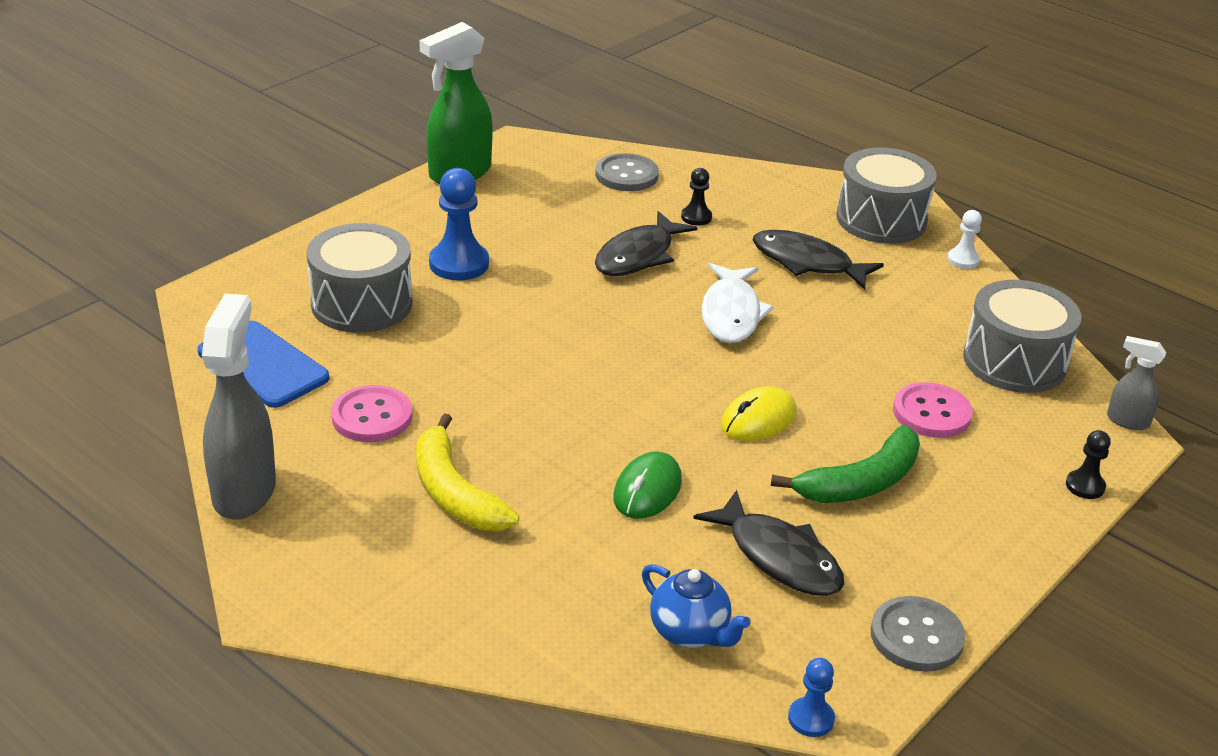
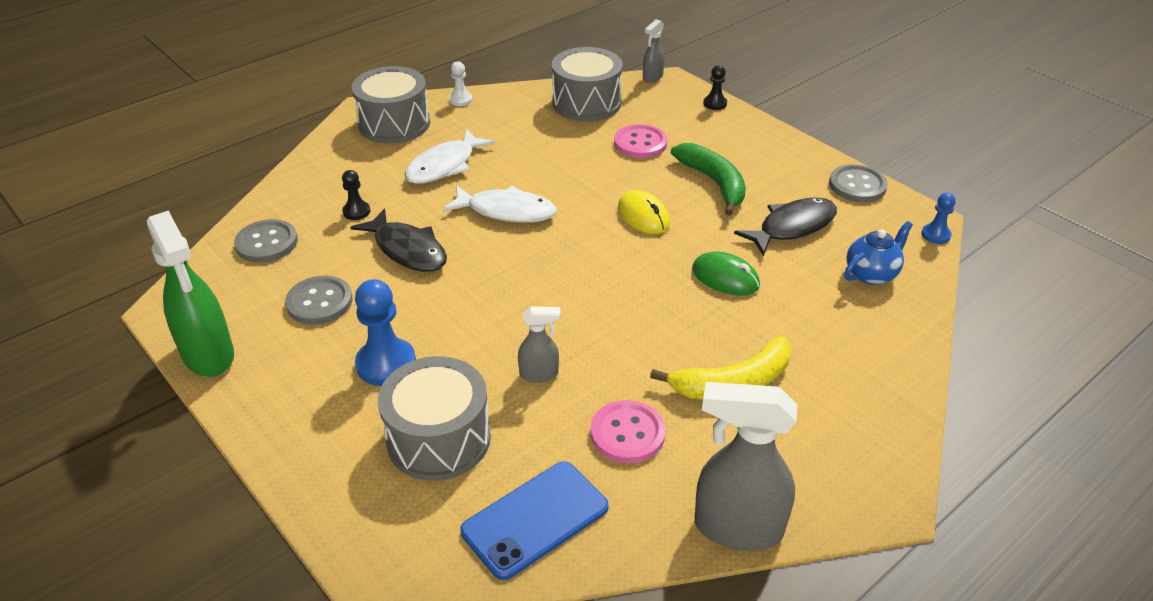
camera: 80 degrees left, 5 degrees up
(454, 355) = (539, 374): none -> grey spray bottle
(542, 216) = (319, 302): none -> grey button
(807, 263) = (444, 166): black fish -> white fish

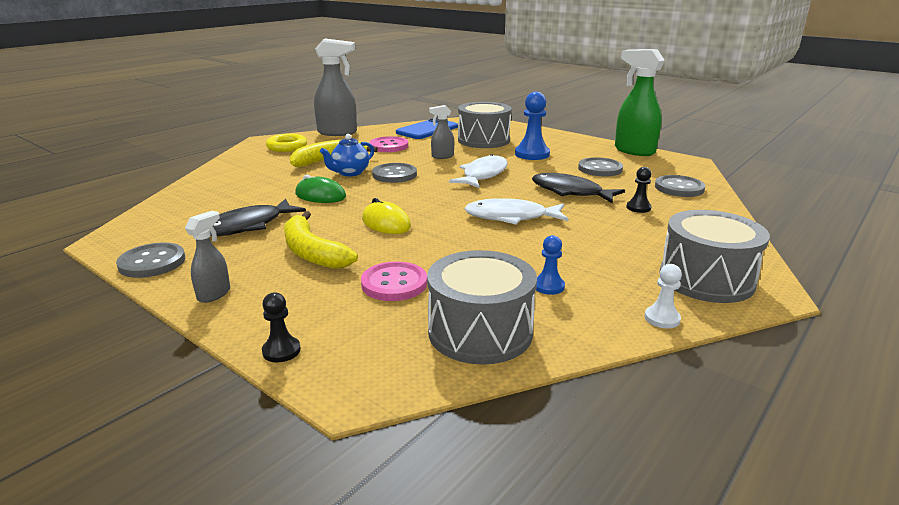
camera: 170 degrees right, 15 degrees down
(444, 166) = (600, 244): white fish -> white fish (483, 175)
(625, 321) = (394, 174): none -> grey button
(652, 77) = (382, 394): grey spray bottle -> grey spray bottle (214, 294)
(714, 183) = (312, 252): green banana -> yellow banana
(825, 455) = (287, 147): none -> yellow ring
(871, 274) = (200, 204): blue teapot -> blue teapot (350, 173)
(935, 235) = (114, 230): blue pawn -> blue pawn (548, 286)

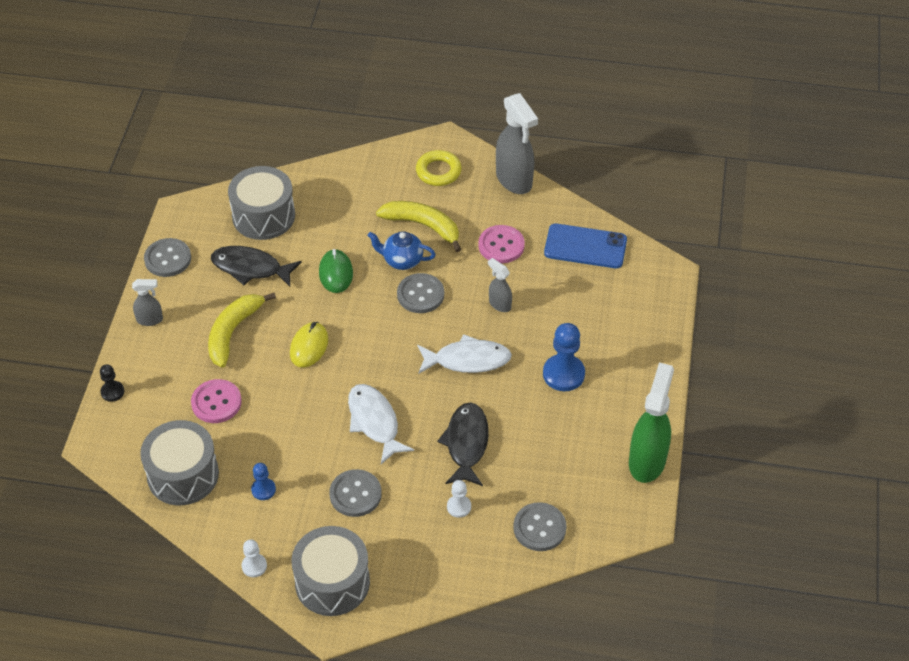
camera: 60 degrees right, 25 degrees up
(483, 140) = (583, 313): grey drum -> grey drum (263, 216)
(600, 169) = (555, 447): grey button -> grey button (355, 494)
(638, 208) = (459, 507): black pawn -> white pawn

